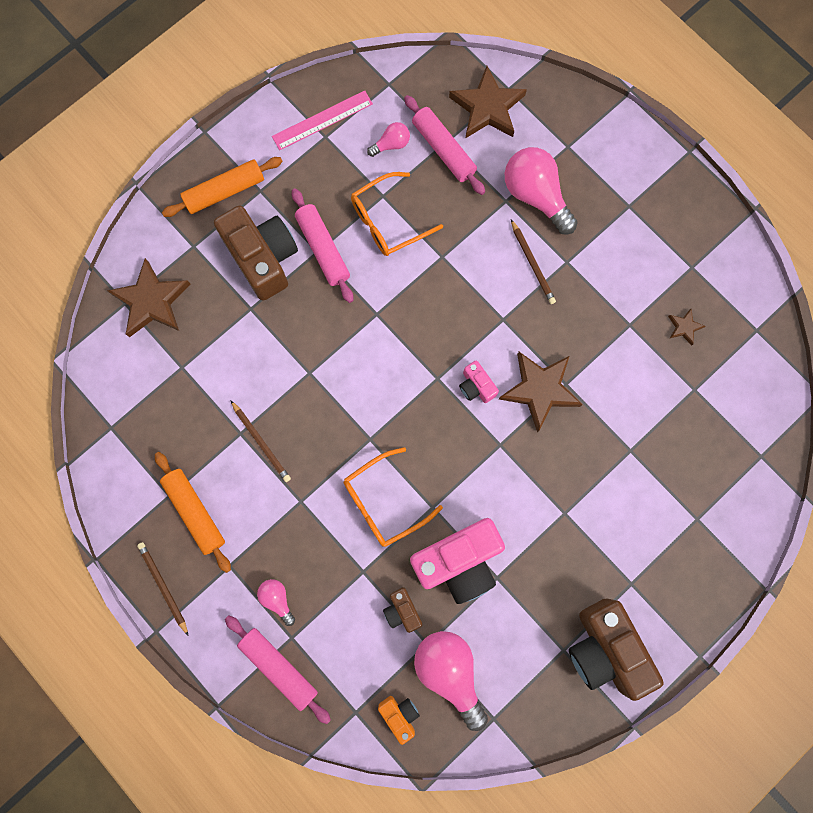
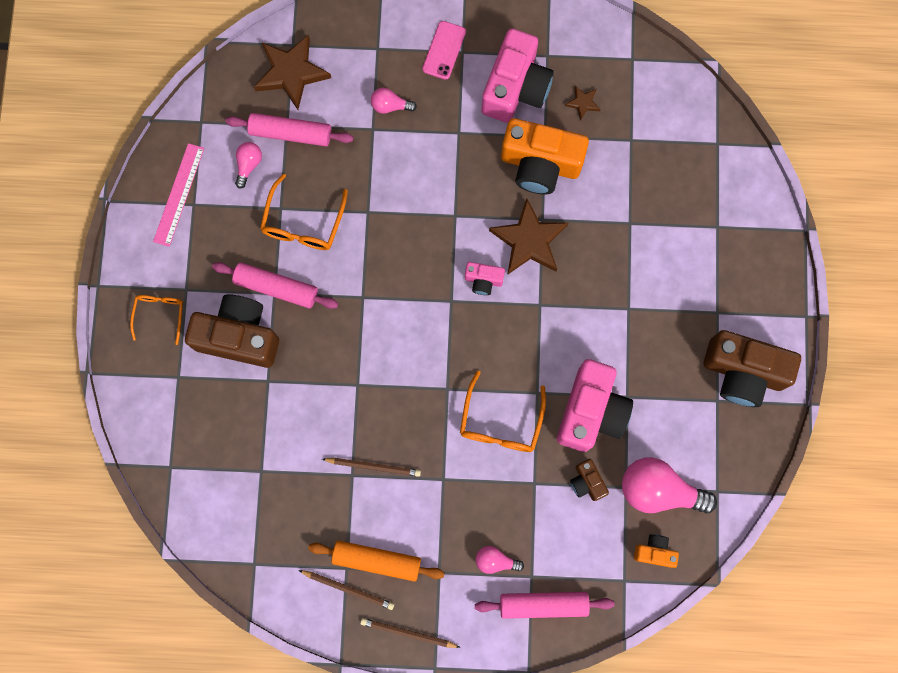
camera: 45 degrees left, 0 degrees up
(152, 301) = (189, 446): brown star -> none
(224, 191) = (159, 315): orange rolling pin -> orange glasses
(402, 610) = (587, 482): brown camera -> brown camera turned 45 degrees clockwise
(532, 263) = (436, 156): brown pencil -> brown pencil (348, 589)
(535, 196) = (390, 106): pink light bulb -> pink light bulb, size x0.50
(605, 342) = (540, 164): none -> orange camera
(616, 192) = (444, 50): none -> pink phone
(643, 268) = (515, 88): none -> pink camera

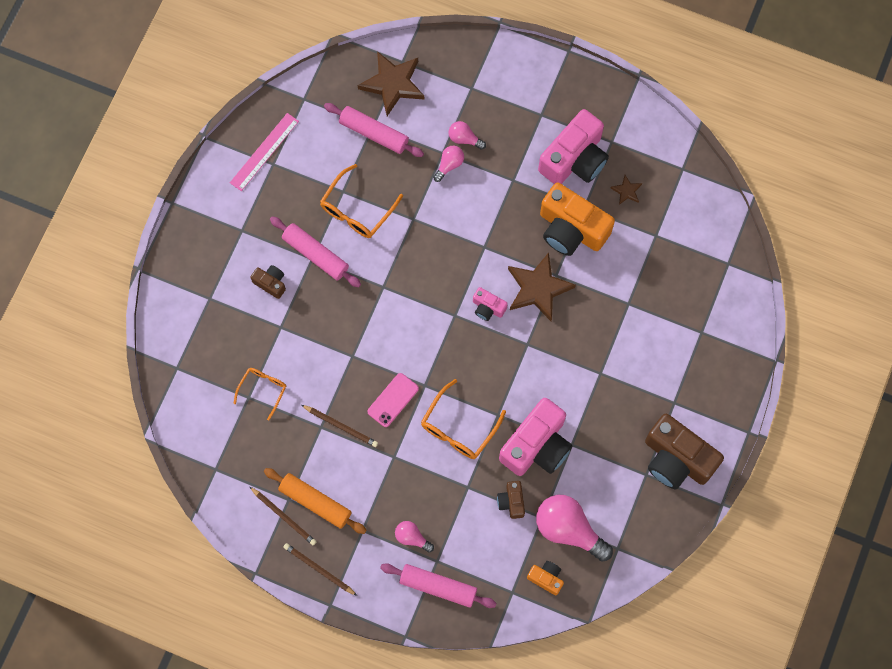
camera: 20 degrees right, 5 degrees down
(159, 315) = (213, 243): orange glasses -> orange glasses (262, 390)
(239, 336) = (271, 283): brown camera -> brown camera, size x0.47
(248, 165) = (330, 147): pink light bulb -> pink light bulb (449, 165)
(444, 50) = (526, 108): pink phone -> pink phone (393, 400)

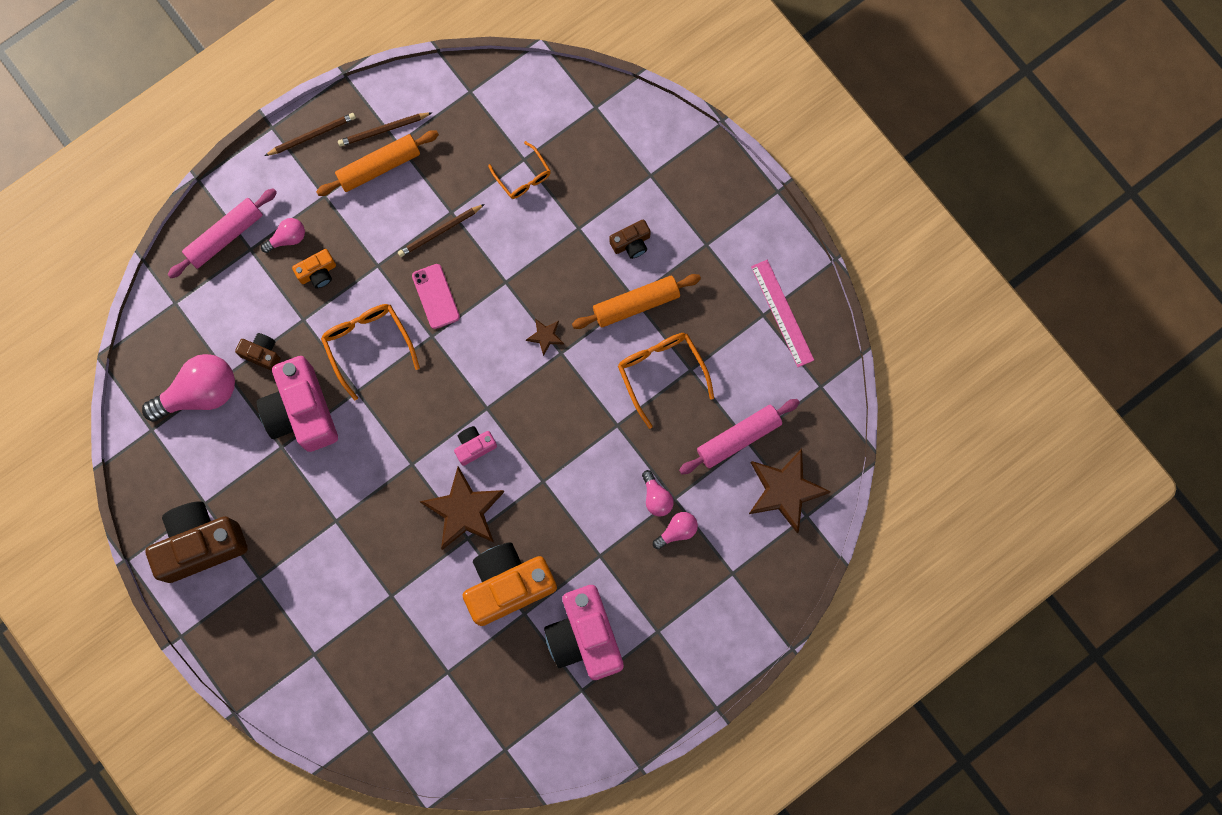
camera: 120 degrees right, 5 degrees up
(315, 255) = (636, 304): pink rolling pin -> orange rolling pin
(546, 578) = (167, 343): orange camera -> orange camera (318, 273)
(626, 191) = (515, 671): brown star -> brown star (545, 336)

